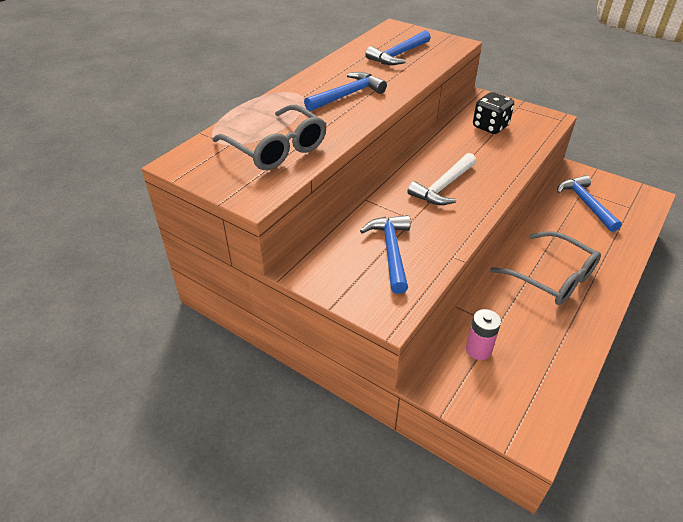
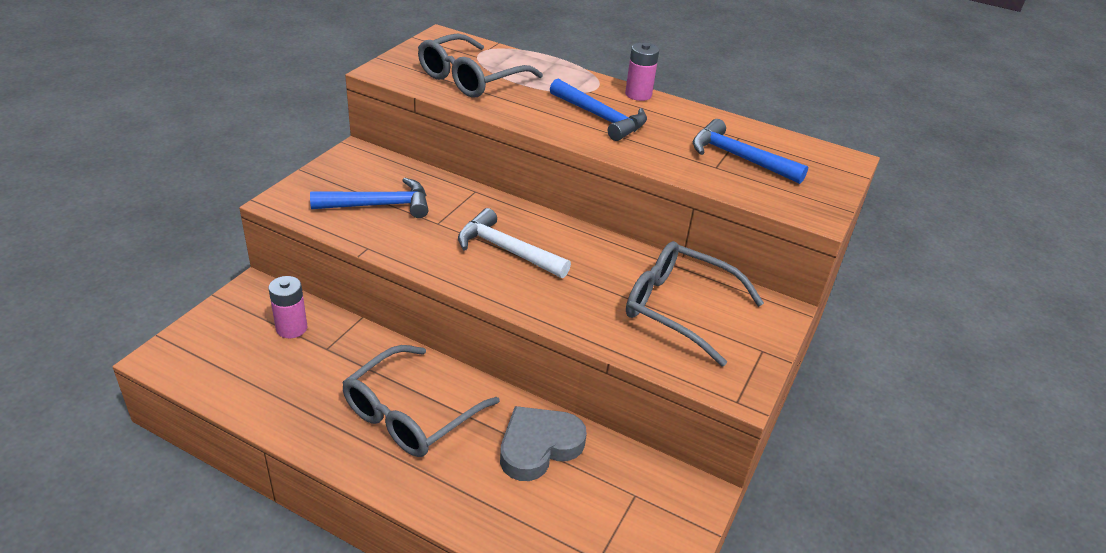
camera: 80 degrees right, 5 degrees down
(309, 78) = (638, 94): none -> pink battery
(490, 127) = (680, 309): black dice -> grey glasses
(561, 222) = (538, 446): none -> grey heart
(585, 203) = (597, 491): blue hammer -> none

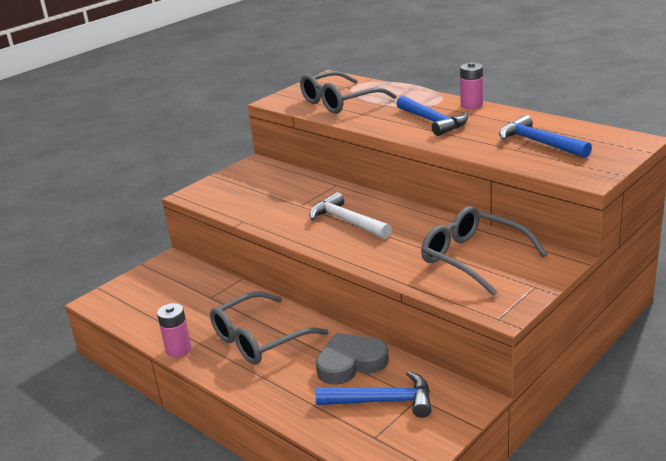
camera: 20 degrees right, 10 degrees down
(291, 328) = (189, 284): pink battery -> pink battery (178, 349)
(379, 205) = (260, 195): blue hammer -> blue hammer (383, 401)

